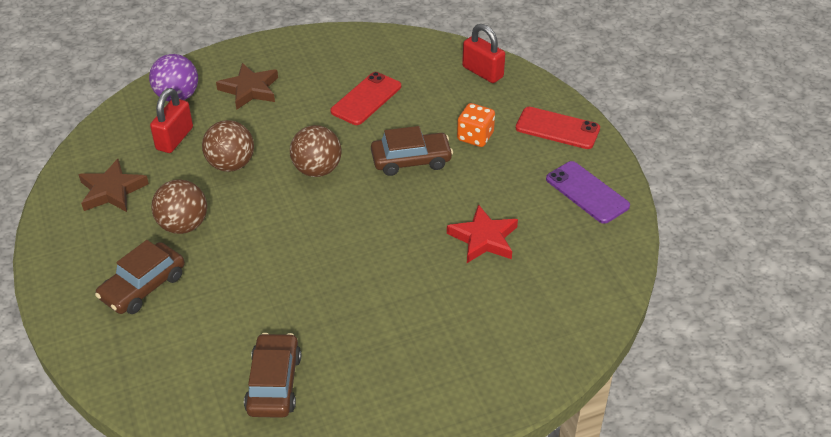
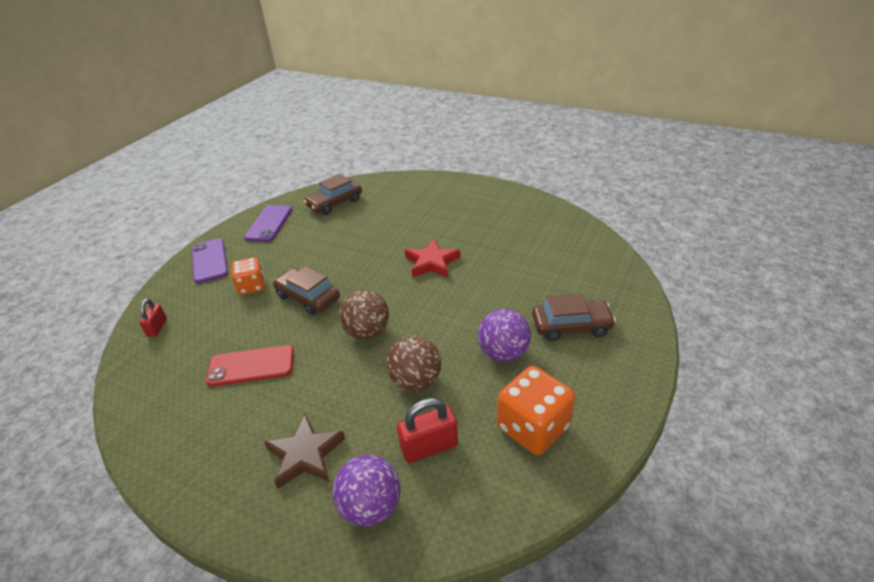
camera: 130 degrees left, 5 degrees down
(112, 190) = (533, 427): brown star -> orange dice
(183, 225) = (503, 353): brown ball -> purple ball
(274, 383) = (540, 235): brown car -> brown car (335, 203)
(482, 72) = (157, 327): red padlock -> red padlock, size x0.63
(483, 238) = (350, 234): red star -> red star (432, 263)
(557, 128) = (209, 261): red phone -> purple phone

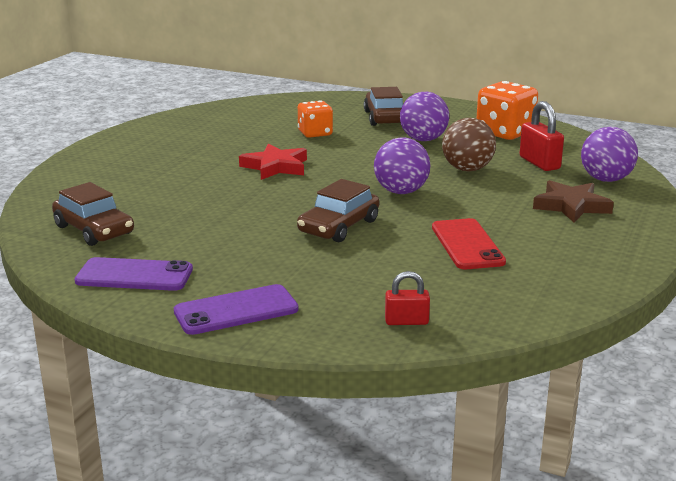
camera: 95 degrees left, 15 degrees down
(252, 286) = (311, 265): orange dice -> orange dice (315, 133)
(367, 332) = (401, 192): brown ball -> purple ball

